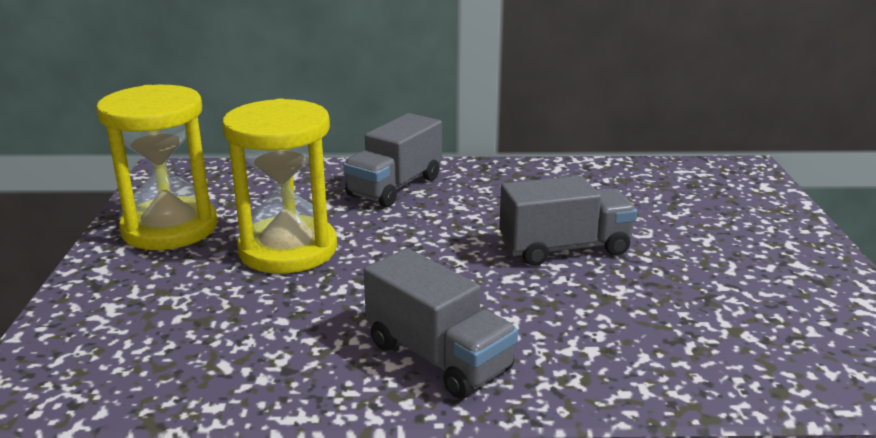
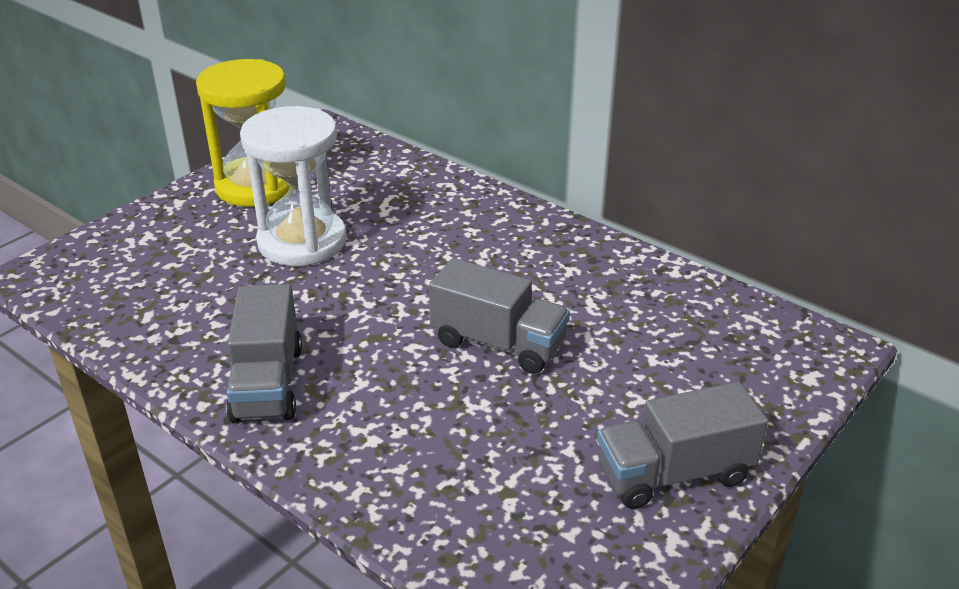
camera: 40 degrees right, 10 degrees up
(288, 250) = (302, 242): yellow hourglass -> white hourglass
(395, 186) = (460, 216): grey truck -> grey truck (674, 473)

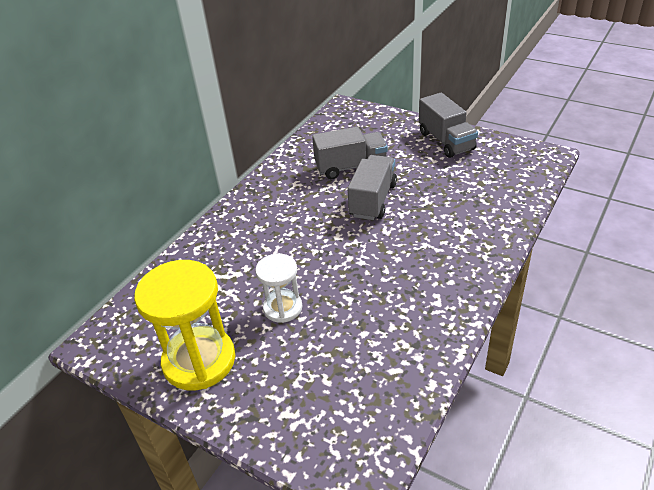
camera: 95 degrees left, 5 degrees up
(267, 383) = (441, 283): grey truck -> grey truck (351, 167)
(302, 242) = (282, 308): white hourglass -> white hourglass, size x0.58

